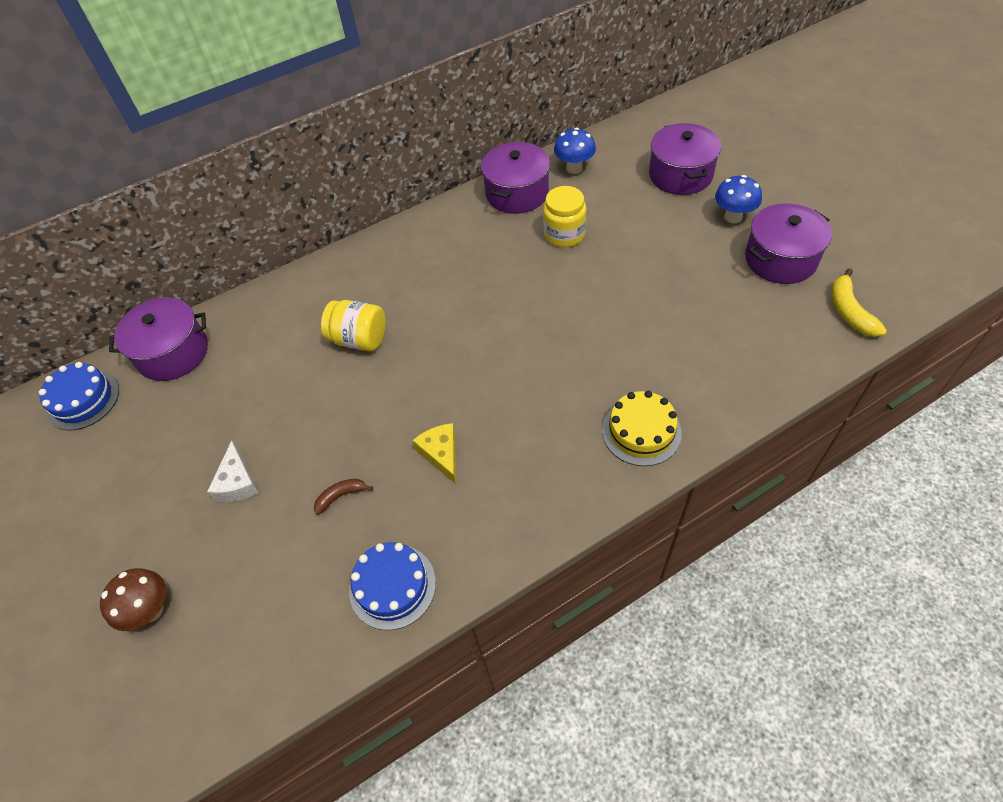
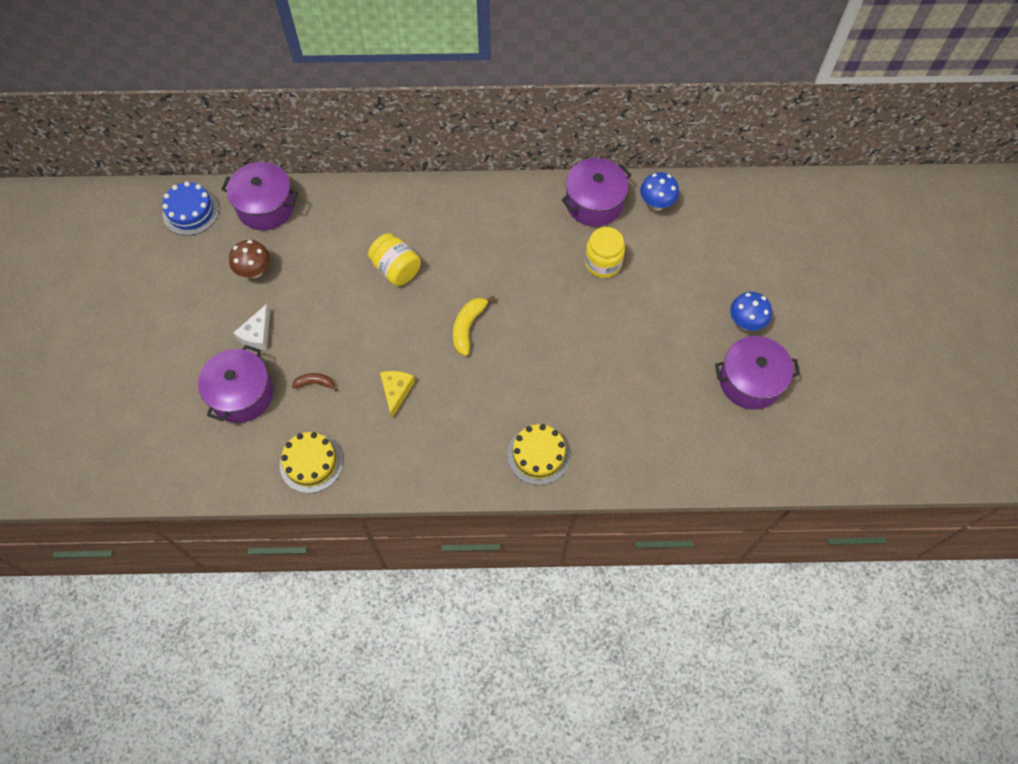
camera: 25 degrees right, 10 degrees up
(151, 610) = (164, 392): brown mushroom -> brown mushroom (255, 271)
(392, 586) = (311, 463): blue cake -> yellow cake
(680, 175) = (737, 259): purple pot -> purple pot (242, 394)
(849, 311) = (763, 454): yellow banana -> yellow banana (468, 327)

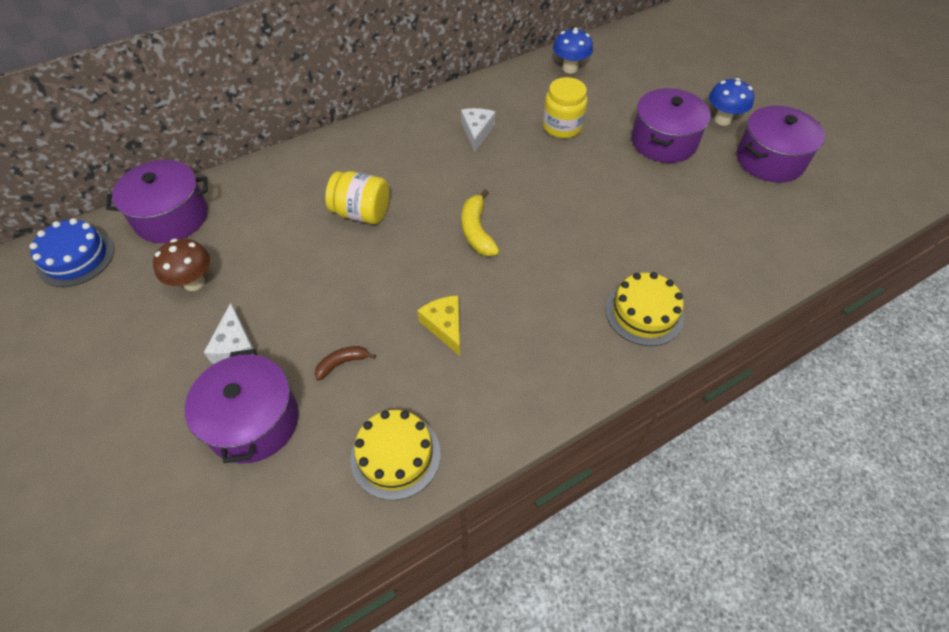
camera: 30 degrees left, 10 degrees down
(530, 234) = (477, 132): none -> white cheese
(594, 203) = (515, 87): purple pot -> purple pot (664, 141)

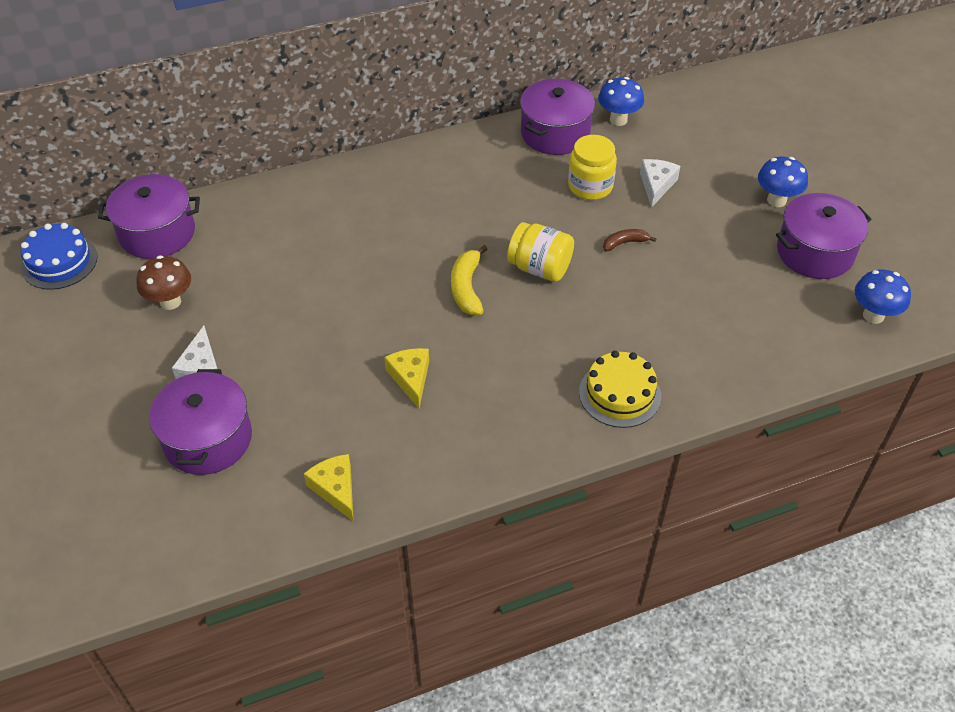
camera: 10 degrees right, 5 degrees down
(342, 363) = (301, 399): brown banana -> brown banana (625, 243)
(362, 213) = (351, 253): yellow jar -> yellow jar (540, 268)
(395, 455) = (336, 489): yellow cake -> yellow cheese
(477, 132) = (493, 181): white cheese -> white cheese (656, 185)
(664, 141) = (700, 217): purple pot -> purple pot (555, 133)
(838, 208) = (873, 315): none -> blue mushroom

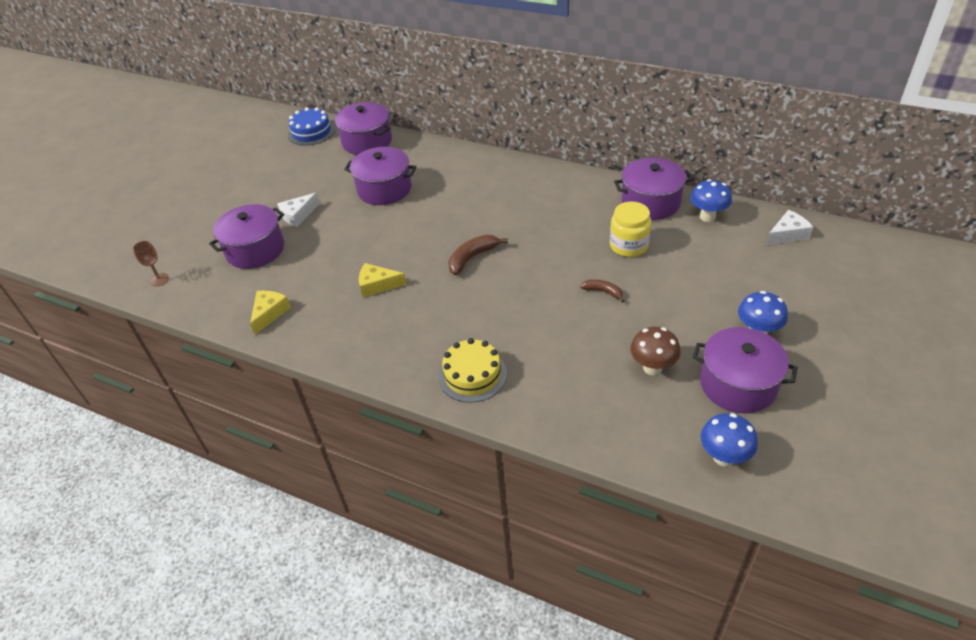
camera: 50 degrees right, 5 degrees down
(132, 557) = (159, 280): none -> brown goblet
(170, 302) = (328, 177): brown mushroom -> brown mushroom (652, 368)
(265, 275) = (384, 189): none -> purple pot
(410, 378) = (377, 285): yellow cheese -> yellow cheese turned 120 degrees counterclockwise
(467, 288) = (472, 258): yellow banana -> brown banana
(540, 268) = (528, 273): yellow jar -> none
(656, 185) = (676, 270): white cheese -> white cheese (787, 234)

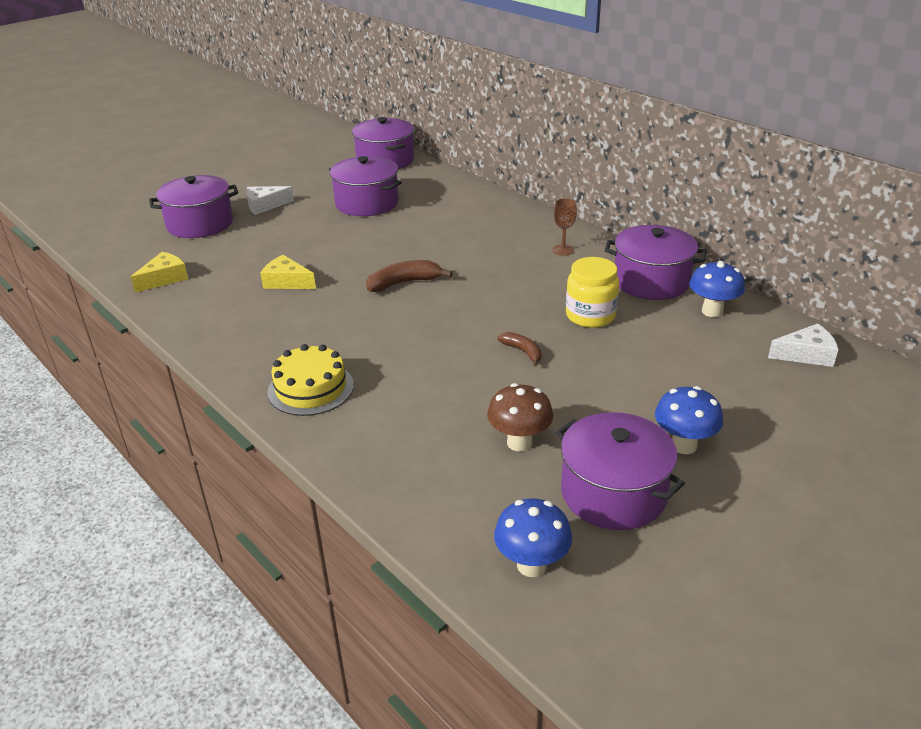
camera: 20 degrees right, 10 degrees down
(159, 280) = (95, 227): brown goblet -> brown goblet (563, 250)
(311, 132) = (338, 142): blue cake -> none

